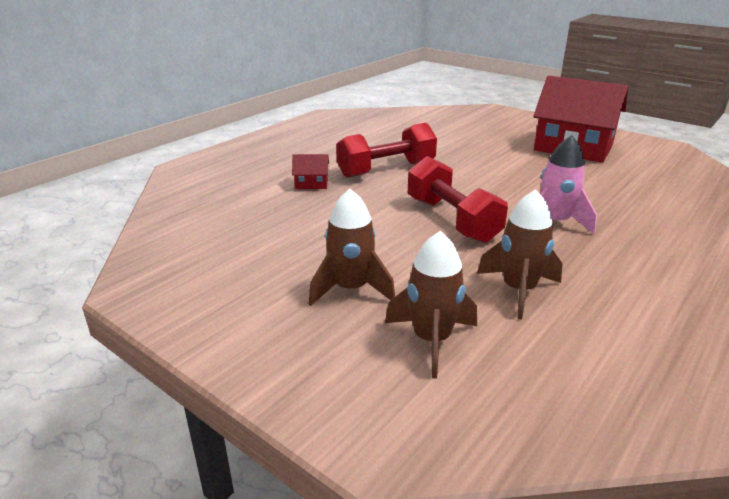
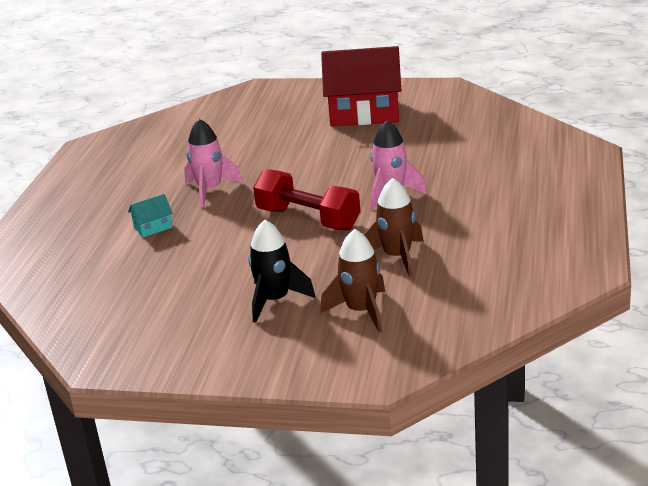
camera: 25 degrees left, 0 degrees up
(311, 184) = (153, 227): red house -> turquoise house
(351, 289) = (275, 300): brown rocket -> black rocket
(386, 169) = (210, 190): red dumbbell -> pink rocket

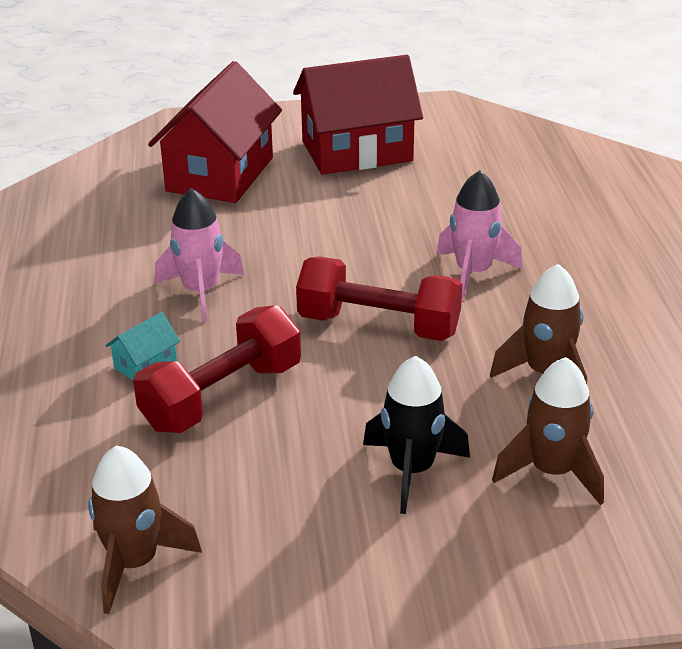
camera: 20 degrees left, 5 degrees up
(87, 327) = (134, 563): none -> brown rocket
(187, 249) = (222, 396): none -> red dumbbell
(265, 121) = (220, 174): none -> red house

